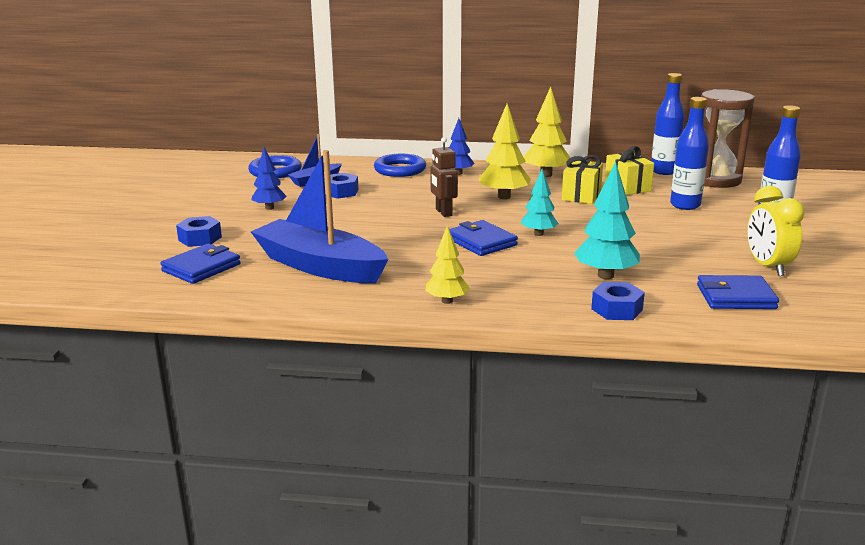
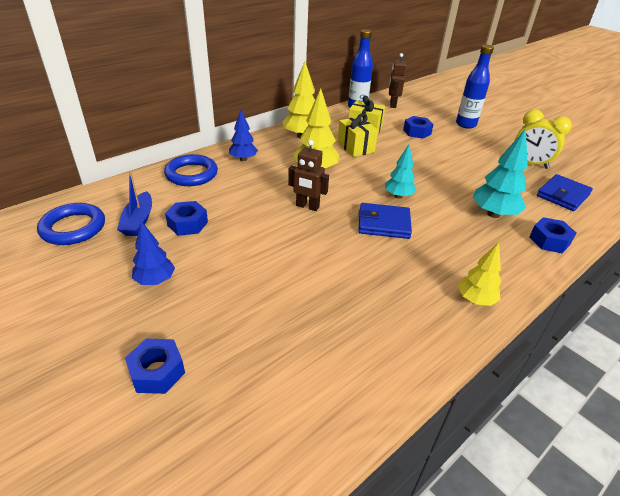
camera: 50 degrees left, 15 degrees up
(201, 267) = (236, 414): blue wallet -> none
(319, 266) = (333, 327): blue boat -> none
(685, 205) = (417, 132): blue bottle -> blue nut
(715, 180) = (392, 104): brown hourglass -> brown robot

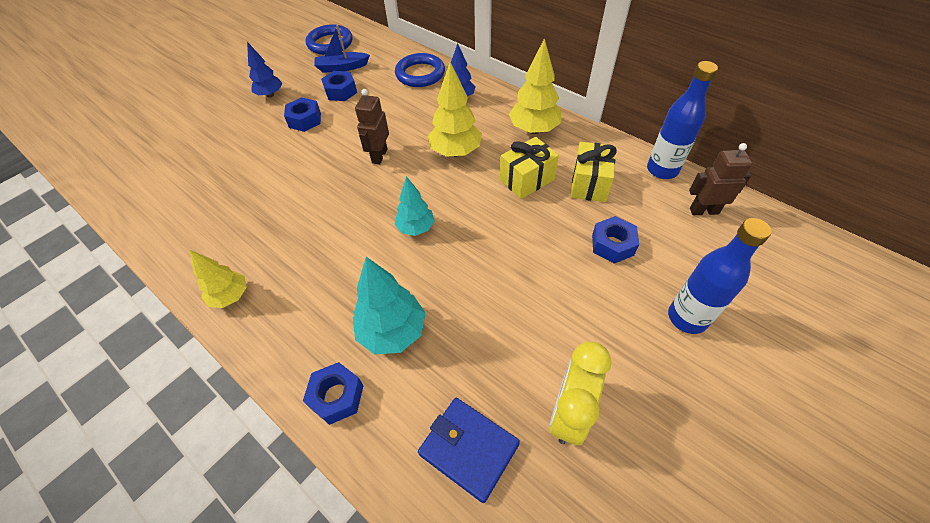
camera: 85 degrees right, 15 degrees up
(157, 372) = (186, 118): blue nut -> blue nut (305, 120)
(383, 224) = (356, 217): blue wallet -> none

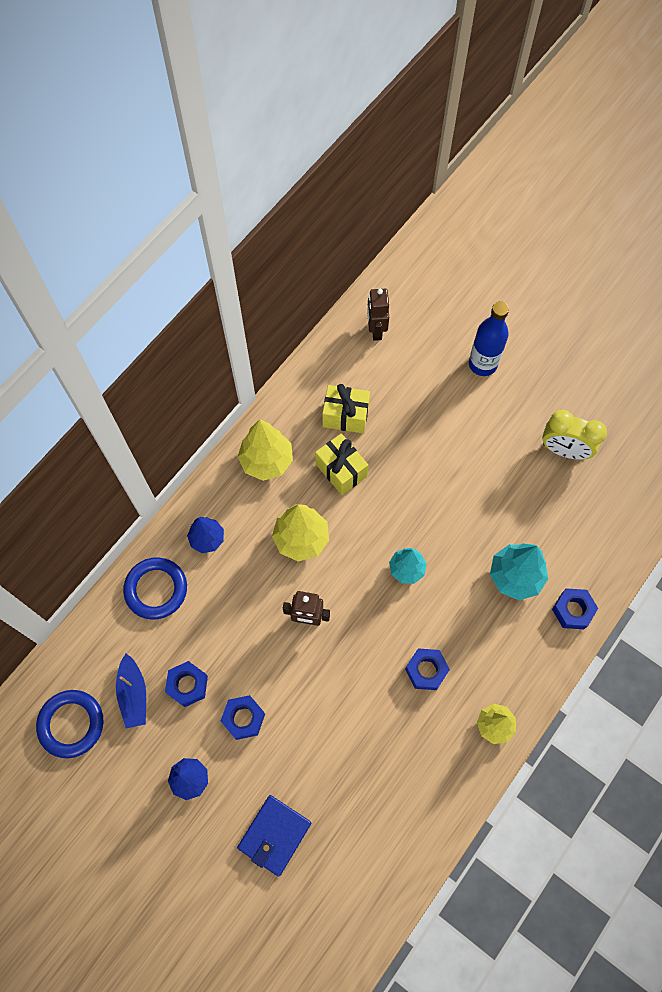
camera: 95 degrees left, 15 degrees up
(468, 449) = (597, 515): blue wallet -> blue wallet (274, 835)
(612, 245) = (417, 405): blue nut -> blue nut (426, 670)
(662, 170) = (326, 353): blue bottle -> none

